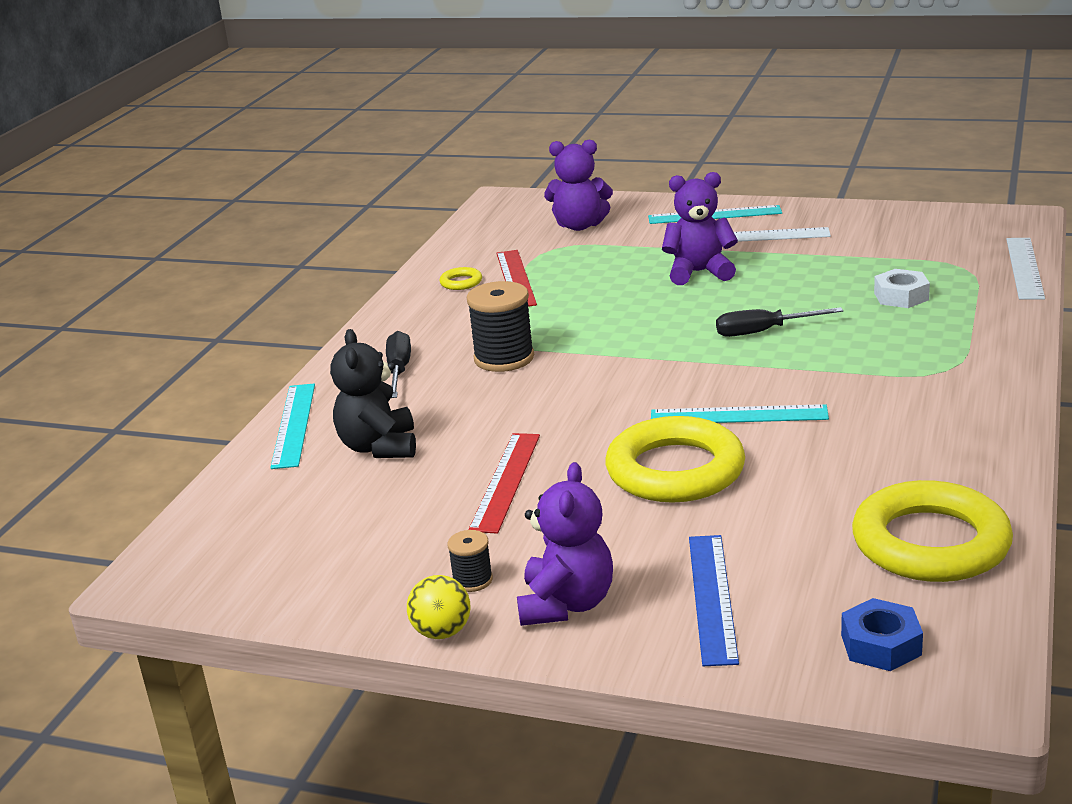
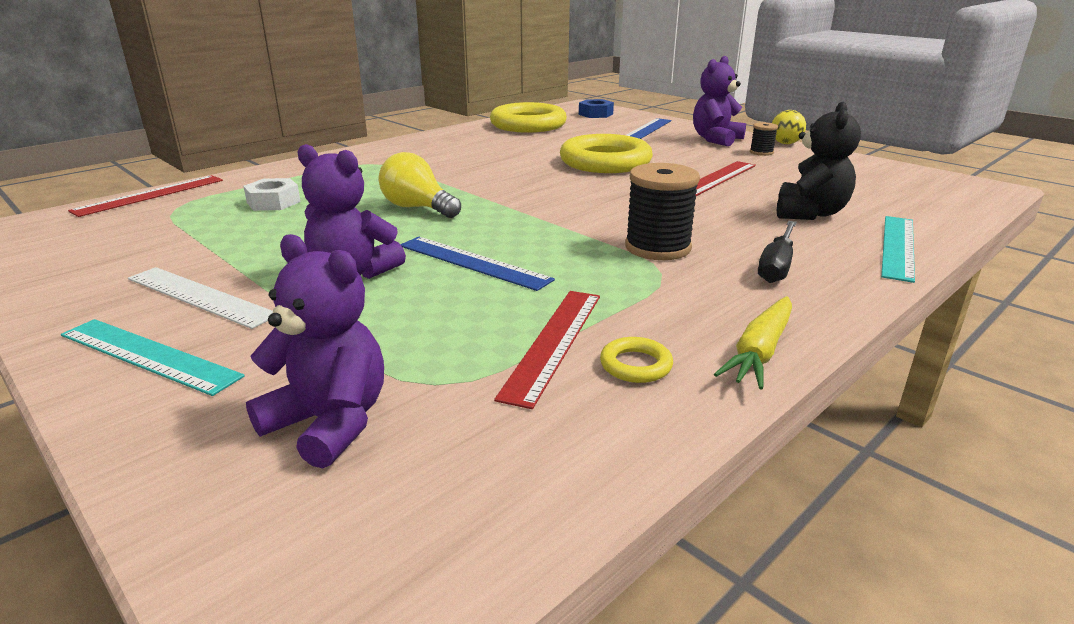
camera: 155 degrees left, 0 degrees up
(395, 308) = (759, 352): none -> yellow carrot
(631, 303) = (473, 262): none -> blue ruler
(738, 415) = (529, 173): turquoise ruler -> none
(763, 331) = (417, 208): black screwdriver -> yellow light bulb
(1024, 268) = (150, 195): white ruler -> red ruler

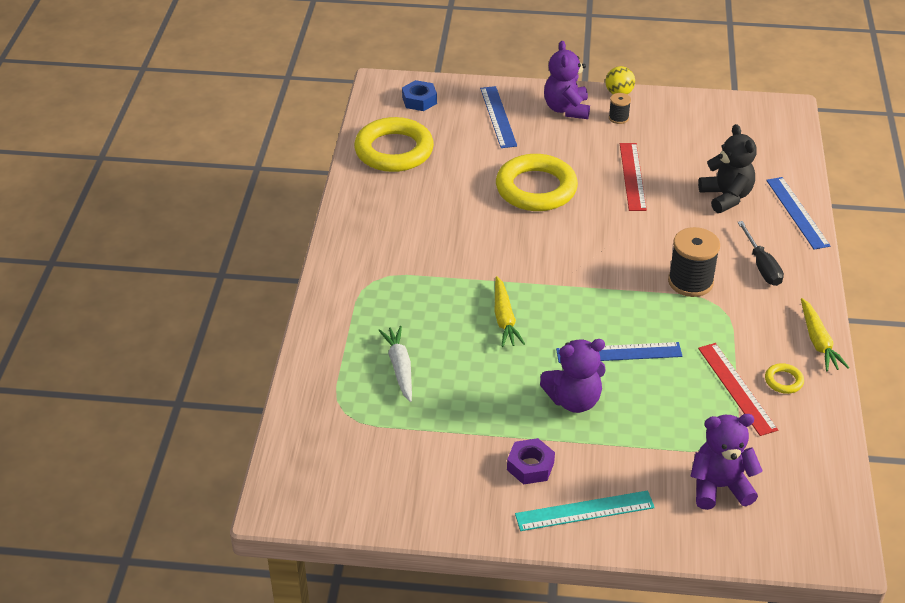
camera: 40 degrees left, 15 degrees up
(150, 195) = (294, 412): red ruler -> none
(200, 296) = (530, 466): white ruler -> purple nut
(273, 202) = (400, 367): white nut -> white carrot
(417, 208) = (504, 319): yellow light bulb -> yellow carrot
(897, 246) = (797, 212): turquoise ruler -> blue ruler

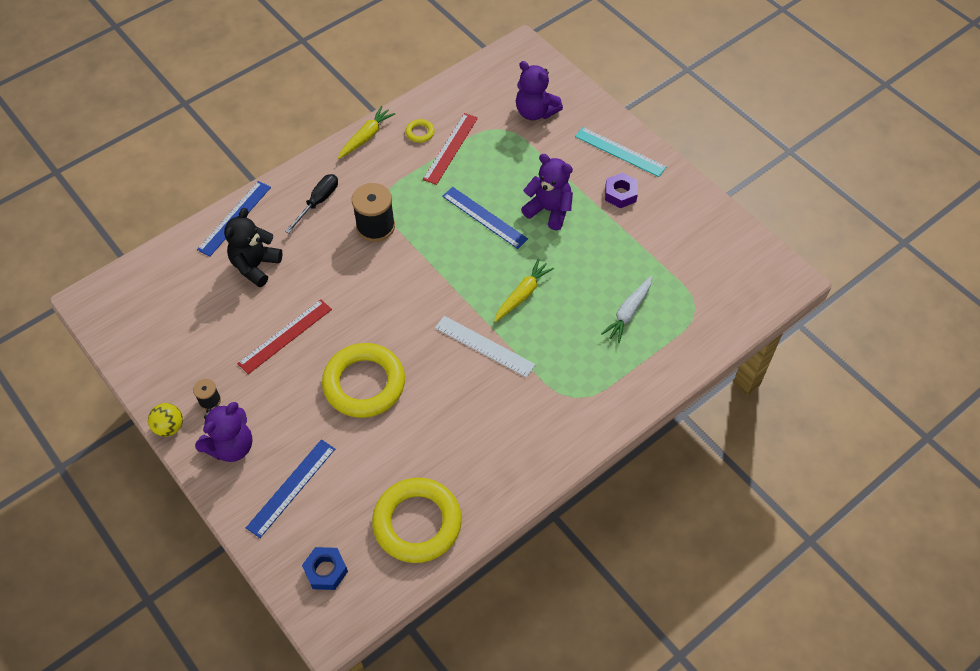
camera: 135 degrees left, 15 degrees up
(485, 265) = (484, 346): none -> white ruler

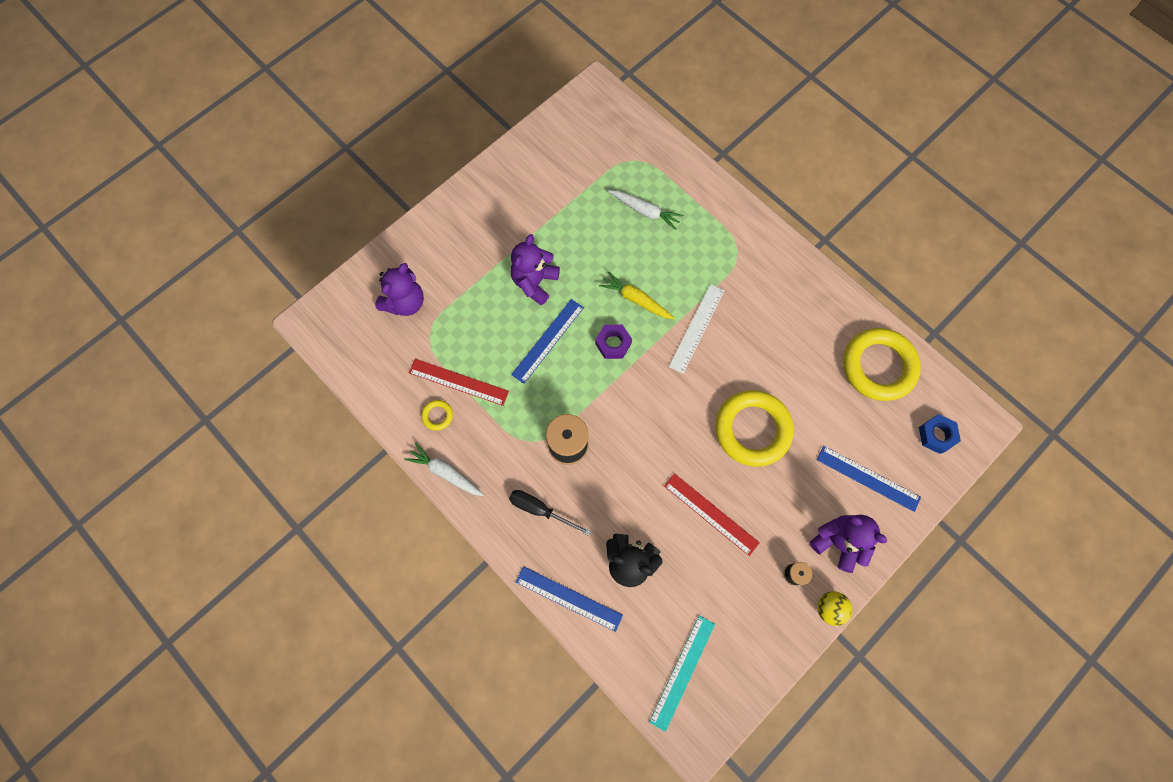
camera: 95 degrees left, 15 degrees up
(366, 137) = (445, 472): yellow carrot -> white carrot
(620, 152) = (457, 222): turquoise ruler -> turquoise ruler (682, 672)
(620, 194) = (510, 220): purple nut -> purple nut (613, 343)

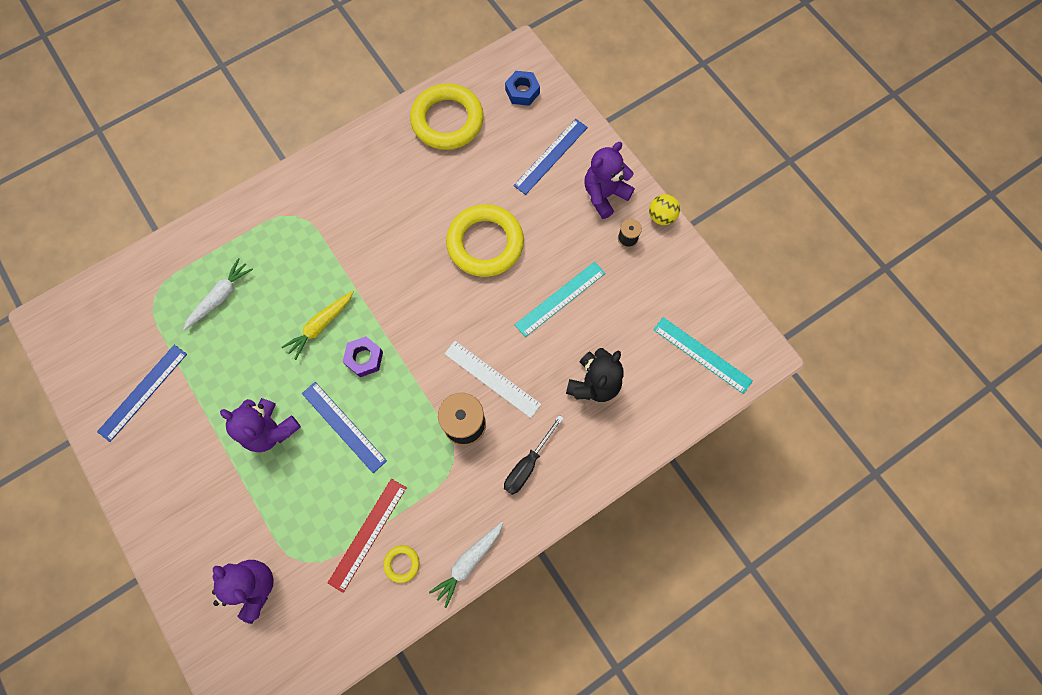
camera: 80 degrees left, 0 degrees up
(569, 598) = (621, 450): blue ruler -> blue ruler (143, 392)
(696, 328) = (368, 272): white ruler -> white ruler (492, 379)
(711, 514) = (560, 298): red ruler -> turquoise ruler

